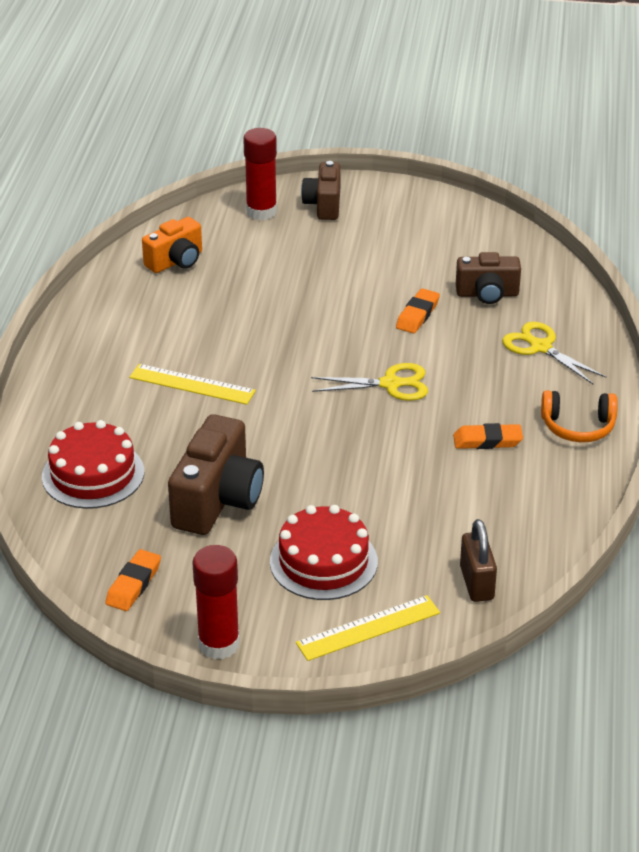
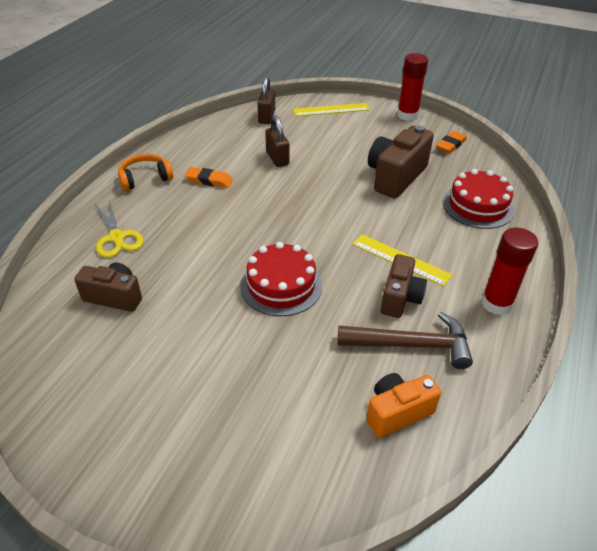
camera: 165 degrees left, 5 degrees up
(169, 308) = (412, 345): none -> brown hammer
(261, 212) = (276, 483): red glue stick -> red glue stick (496, 303)
(323, 561) = (342, 138): red cake -> red cake (281, 285)
(324, 205) = (195, 476): brown camera -> brown camera (400, 298)
(390, 384) = (248, 230): yellow scissors -> none
(411, 497) = (277, 158): none -> brown padlock
(417, 315) = (189, 288): orange eraser -> none
(578, 427) = (145, 178): orange headphones -> orange headphones turned 45 degrees counterclockwise

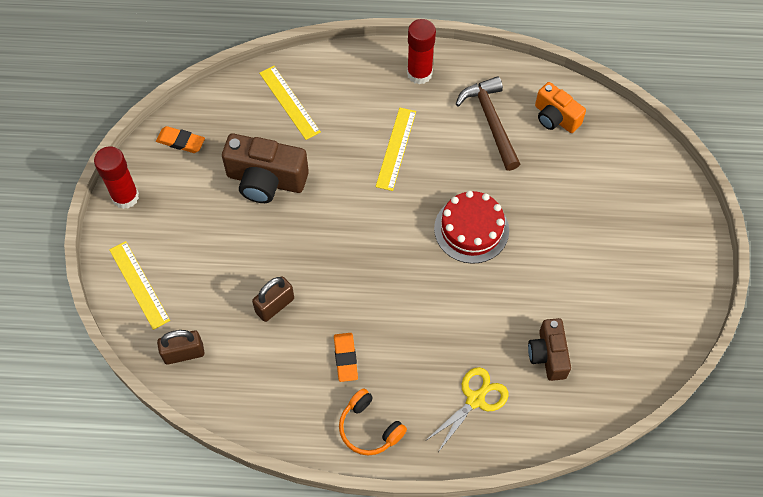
camera: 110 degrees left, 20 degrees up
(400, 298) = (444, 139): brown camera -> none
(478, 206) = (289, 102): red cake -> yellow ruler

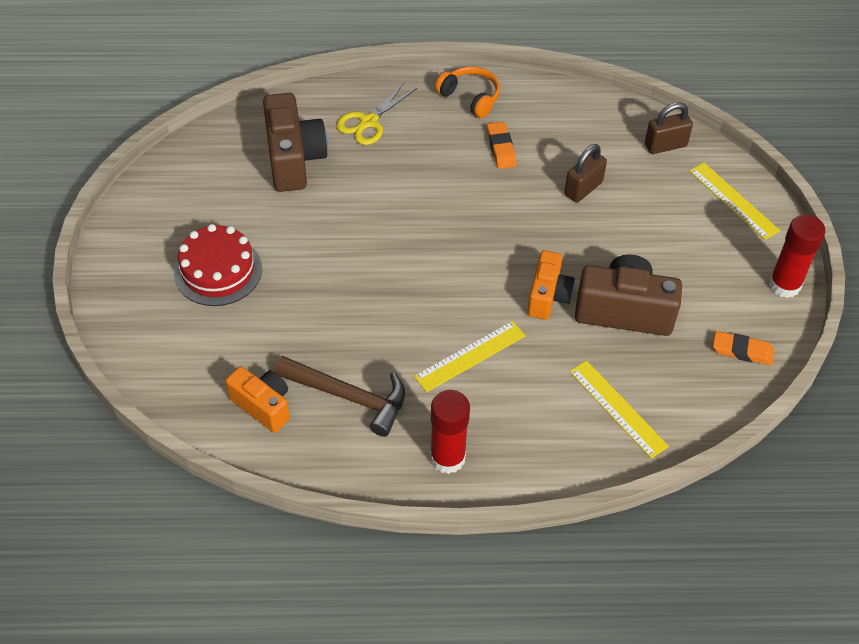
camera: 175 degrees right, 10 degrees down
(326, 197) = (548, 296): none -> orange camera
(396, 148) = (470, 356): yellow ruler -> yellow ruler turned 45 degrees clockwise
(471, 229) = (373, 270): red cake -> red cake (218, 270)
(491, 121) = (349, 397): brown hammer -> brown hammer turned 45 degrees counterclockwise
(548, 355) = (294, 159): brown camera -> brown camera, size x1.57

